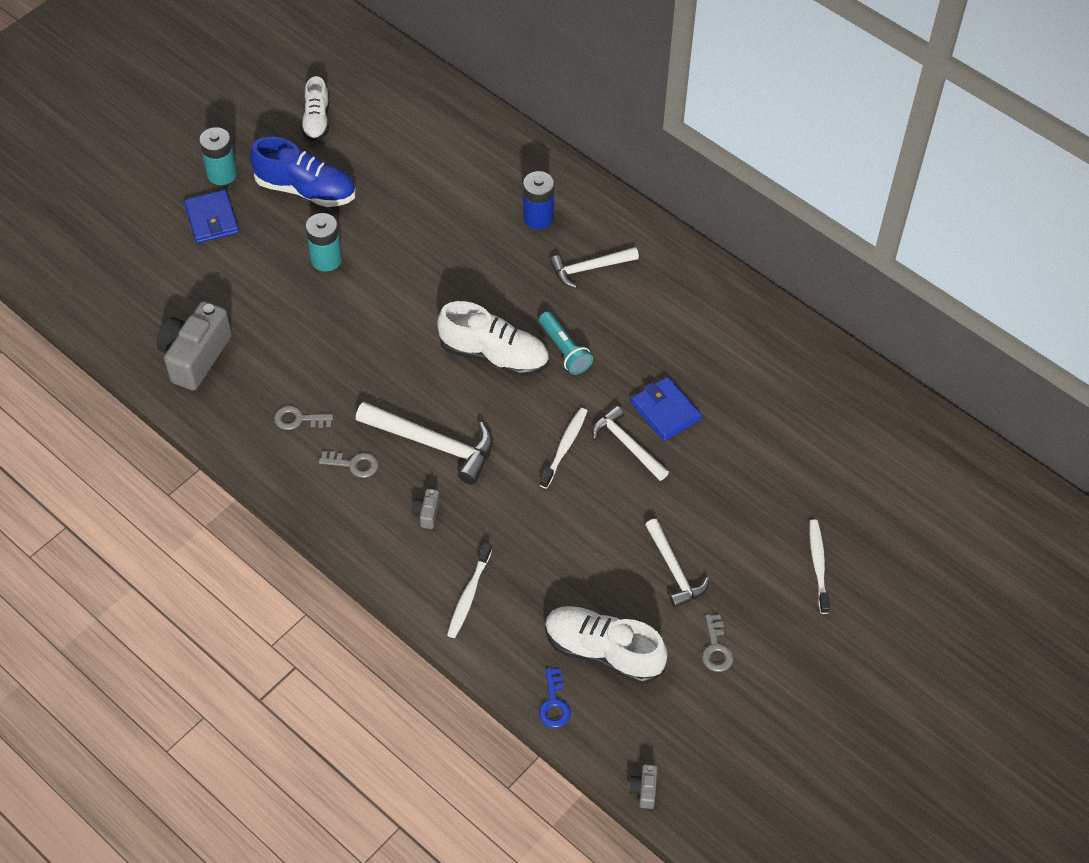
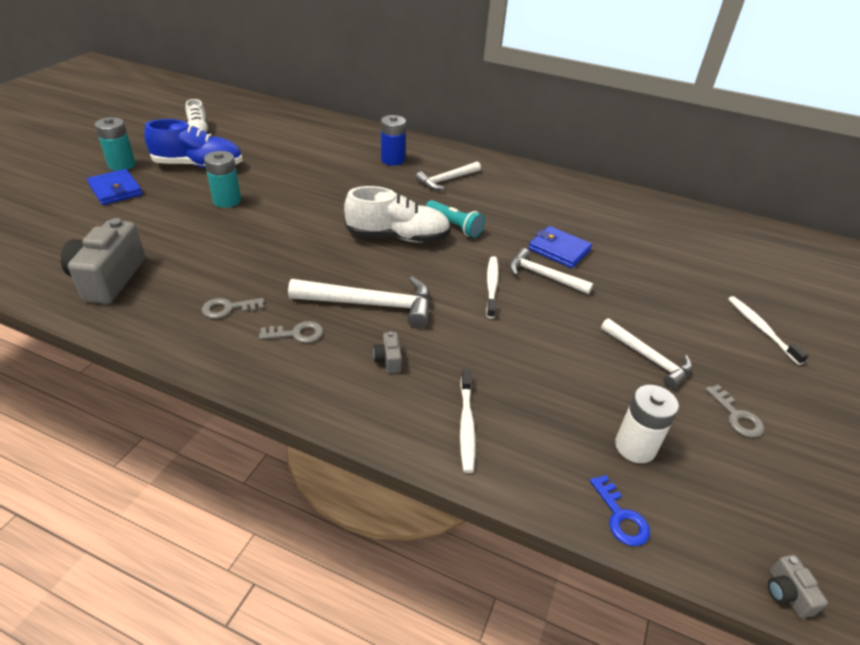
camera: 20 degrees left, 15 degrees down
(603, 652) = (635, 447): white shoe -> white battery

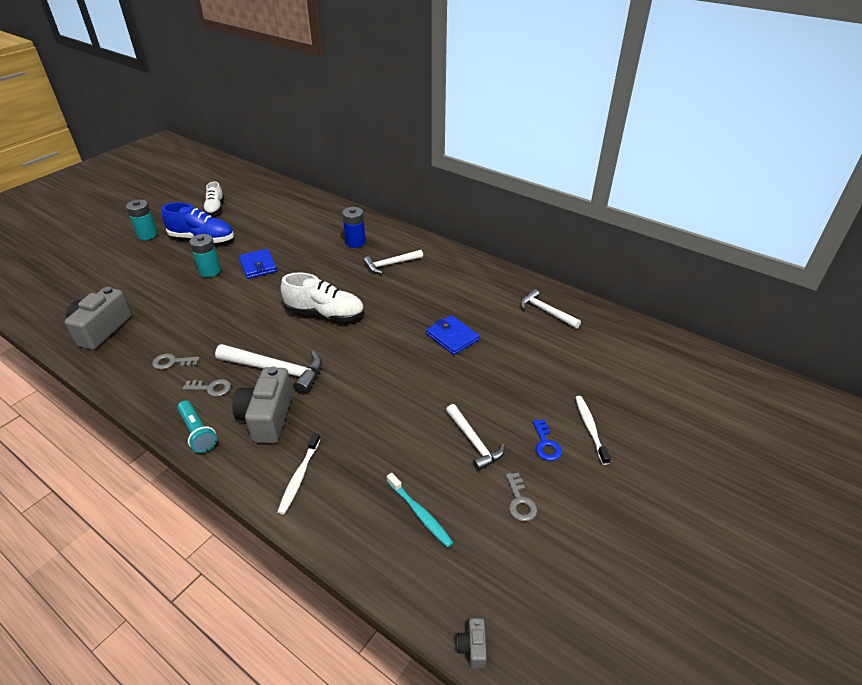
camera: 15 degrees right, 0 degrees up
(116, 190) = (135, 256): blue wallet -> blue wallet (258, 266)
(388, 360) = (267, 417): grey camera -> grey camera, size x2.35
(454, 226) = (375, 307): turquoise flashlight -> turquoise flashlight (198, 432)
(492, 286) = (378, 364): white toothbrush -> none
(543, 276) = (426, 359): white hammer -> white hammer (546, 311)
(621, 516) = (377, 566): blue key -> blue key (546, 444)
(635, 447) = (420, 514): white battery -> turquoise toothbrush

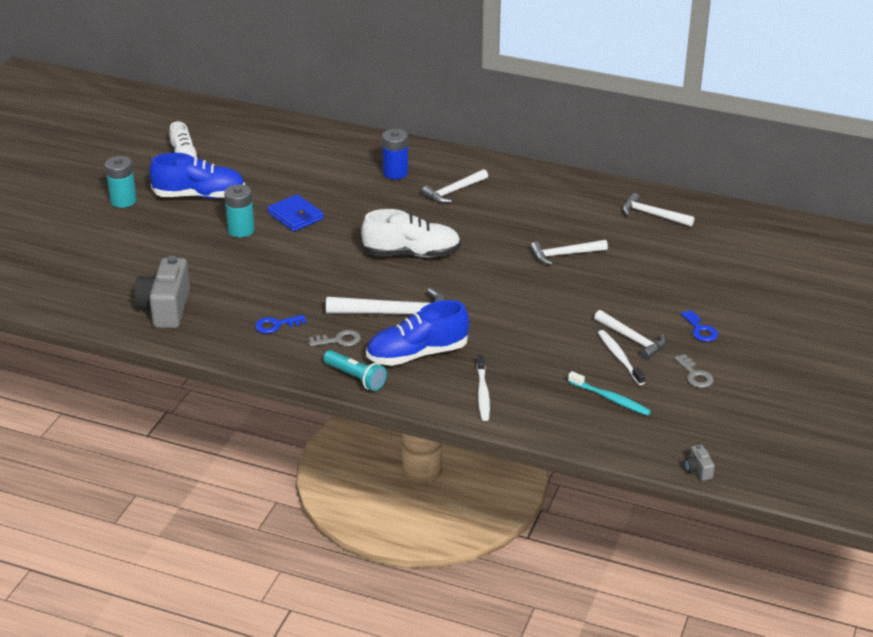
camera: 15 degrees left, 5 degrees down
(172, 362) = (276, 325): grey key -> blue key
(267, 417) = (417, 354): grey camera -> blue shoe
(452, 337) = (564, 254): blue wallet -> white hammer
(590, 428) = (736, 310): white toothbrush -> white toothbrush (619, 357)

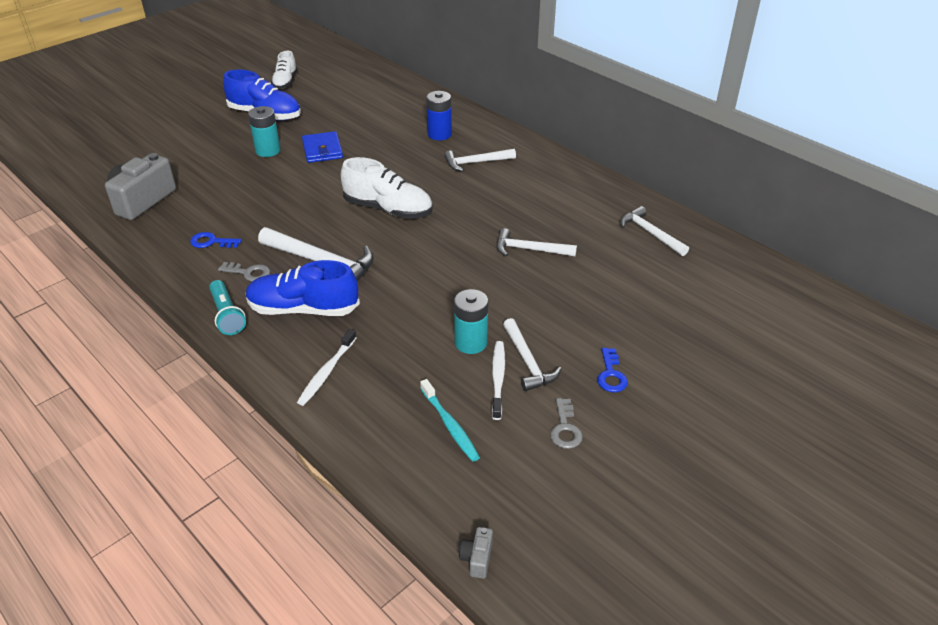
camera: 25 degrees right, 5 degrees up
(123, 201) = (205, 105): turquoise battery -> turquoise battery (471, 343)

